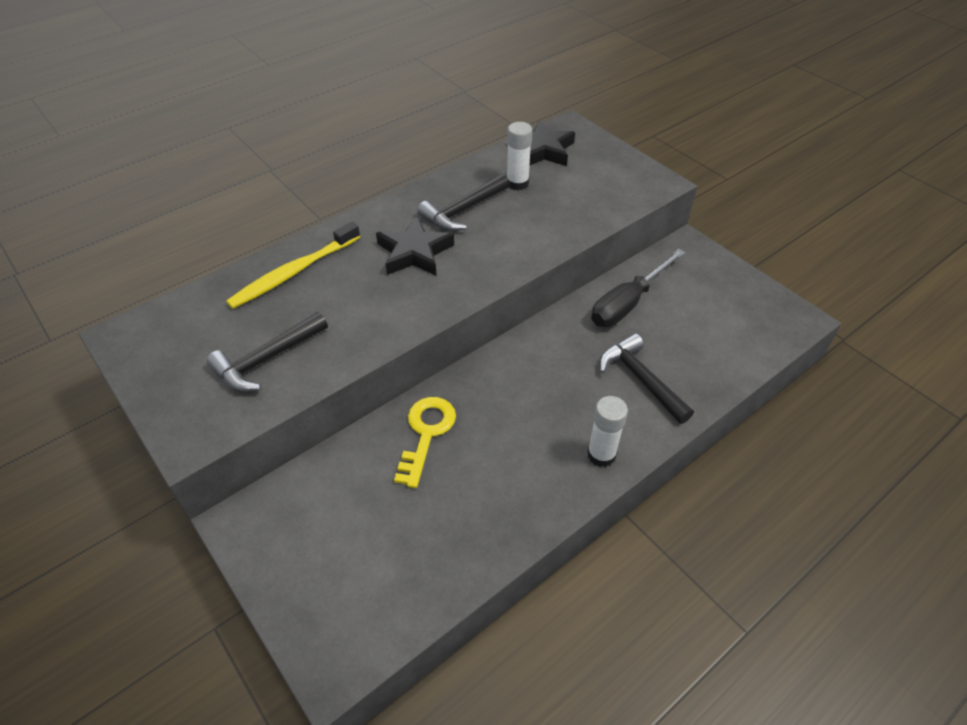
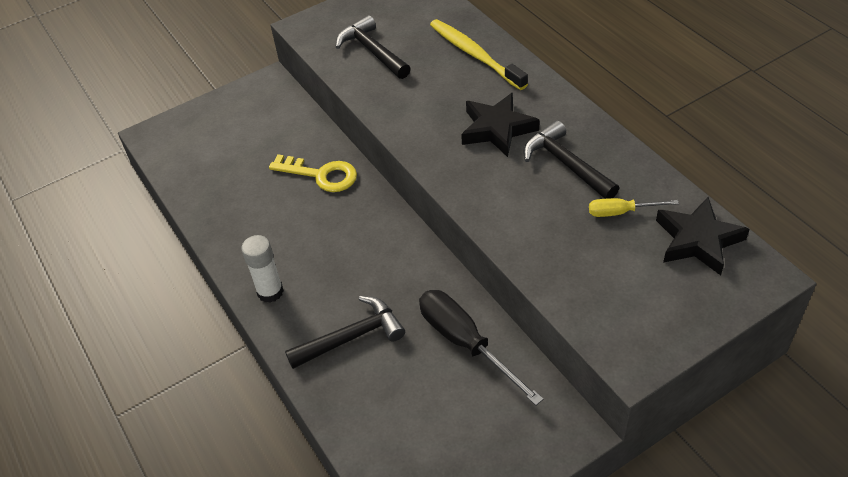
camera: 100 degrees right, 0 degrees up
(517, 183) = (621, 212): white glue stick -> yellow screwdriver

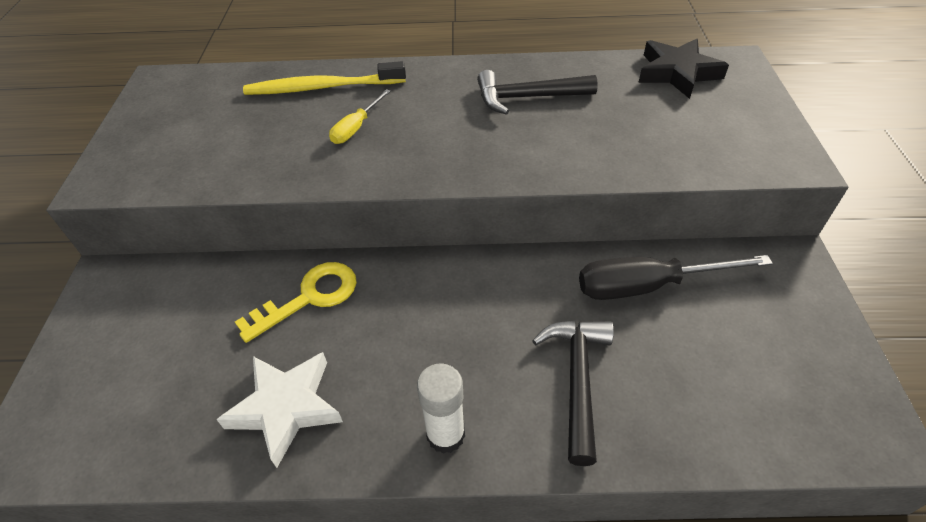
camera: 60 degrees left, 0 degrees up
(242, 213) = (286, 407): none -> white star
(372, 51) = (219, 148): black hammer -> none
(497, 129) = (438, 116): black star -> none
(621, 212) = (613, 94): yellow screwdriver -> yellow screwdriver (356, 128)

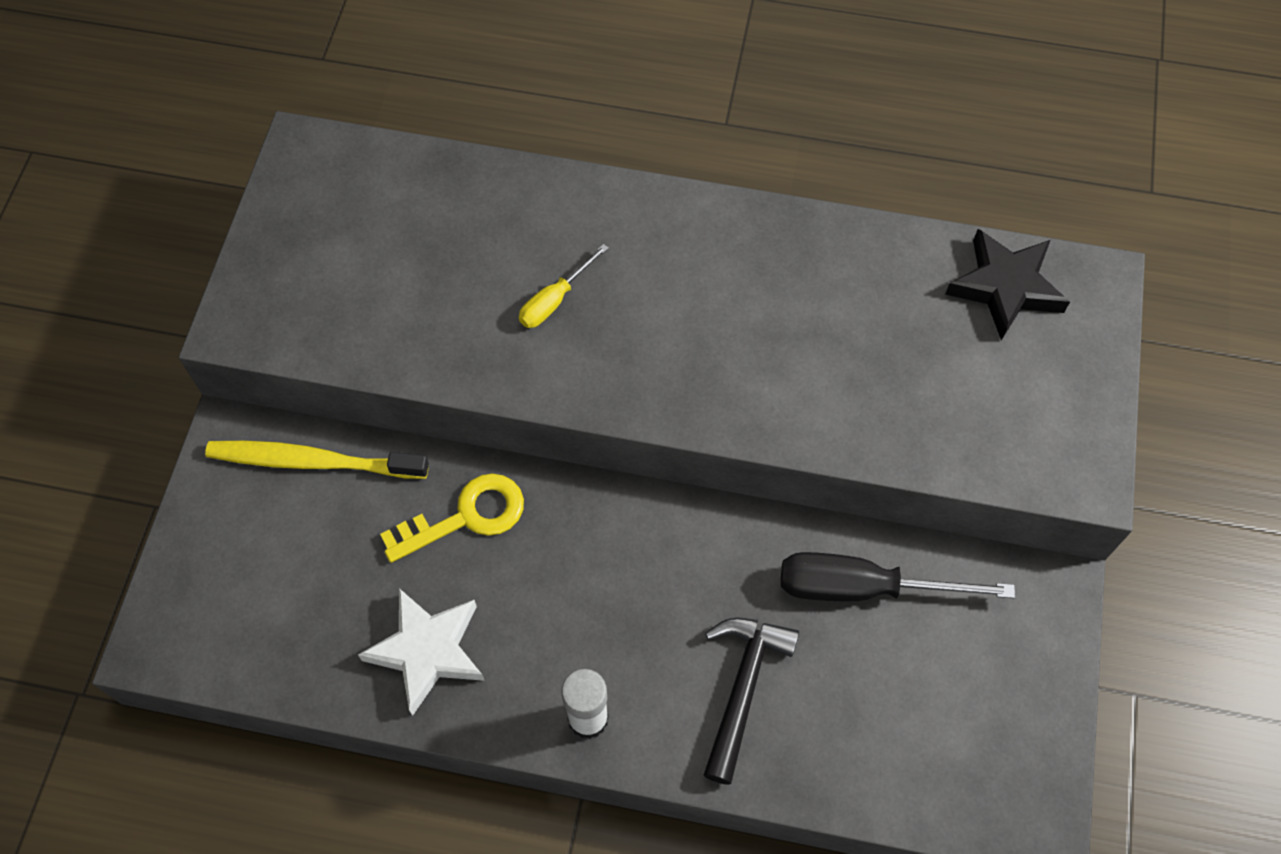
camera: 10 degrees right, 15 degrees up
(322, 87) = (520, 212): yellow toothbrush -> yellow toothbrush (313, 461)
(527, 98) = (786, 292): black hammer -> none

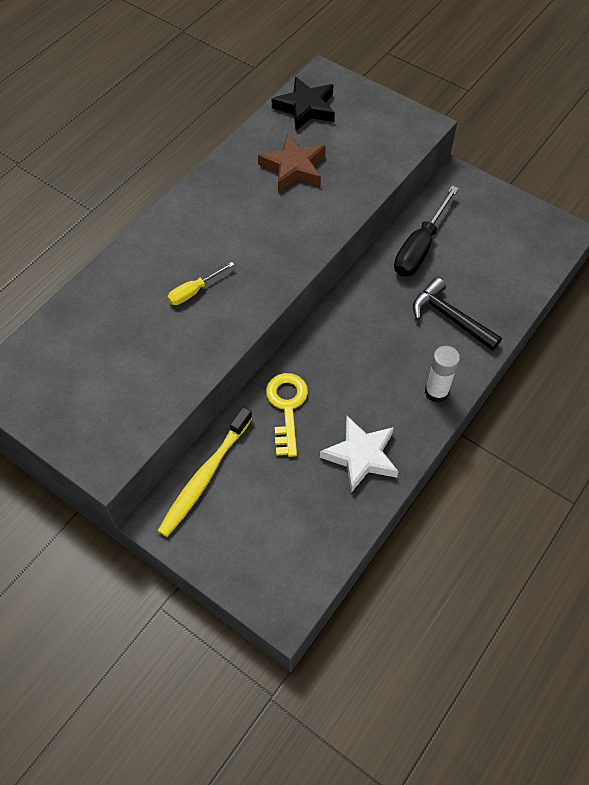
camera: 65 degrees left, 5 degrees down
(555, 300) = (194, 291): yellow screwdriver -> yellow screwdriver turned 75 degrees clockwise
(864, 324) = (293, 167): none -> brown star

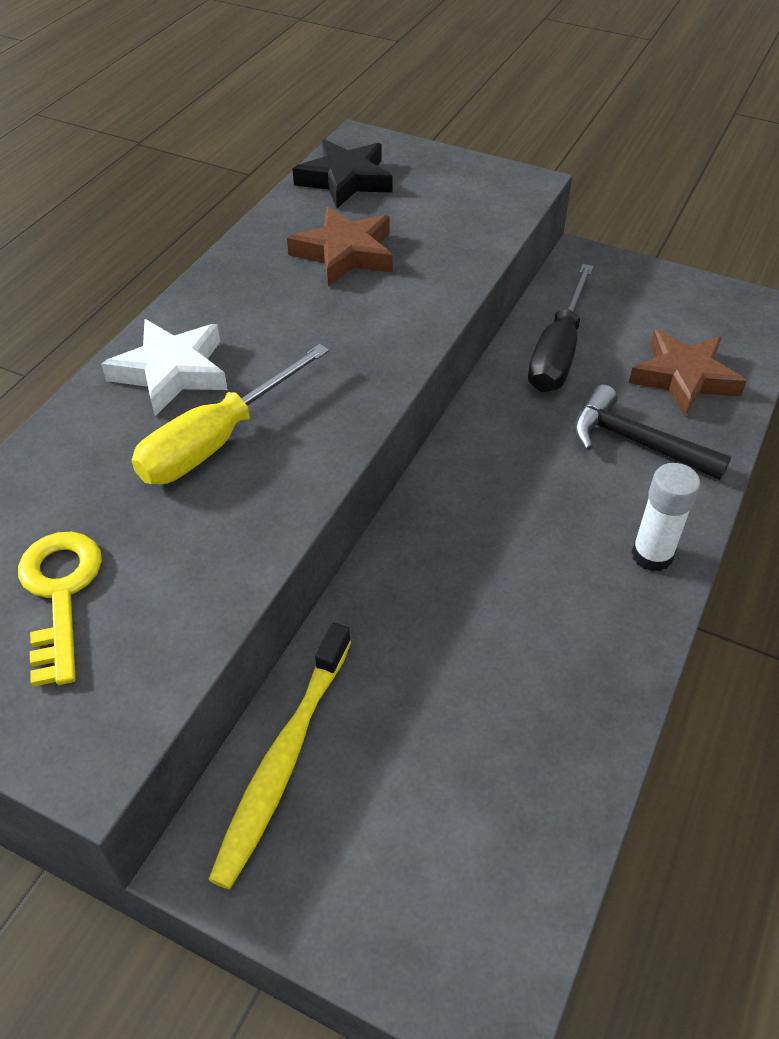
camera: 10 degrees left, 10 degrees down
(194, 291) = (217, 441): yellow screwdriver -> yellow screwdriver, size x1.84
(287, 407) = (407, 616): yellow key -> yellow key (60, 594)
(361, 456) = (557, 678): white star -> white star (171, 372)
(495, 276) = (684, 378): none -> brown star

